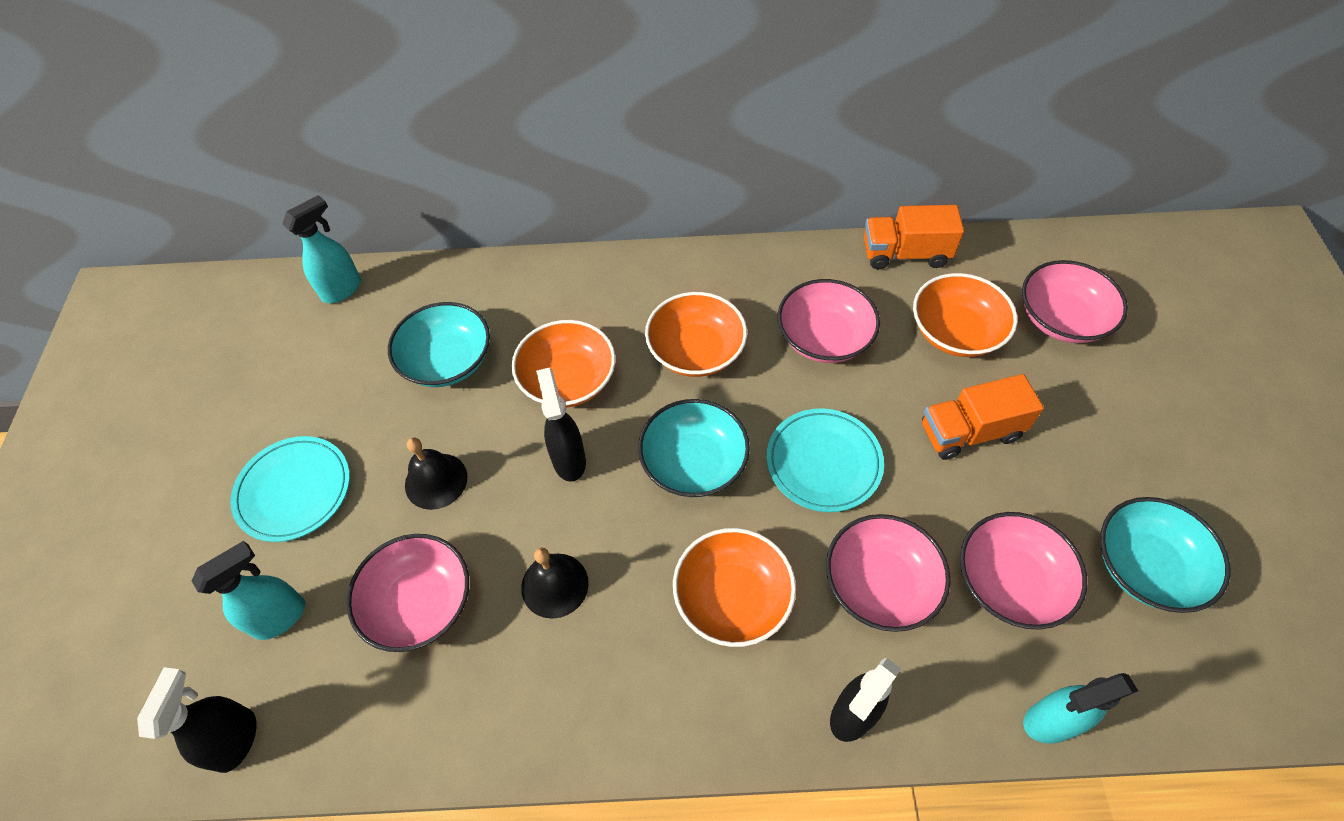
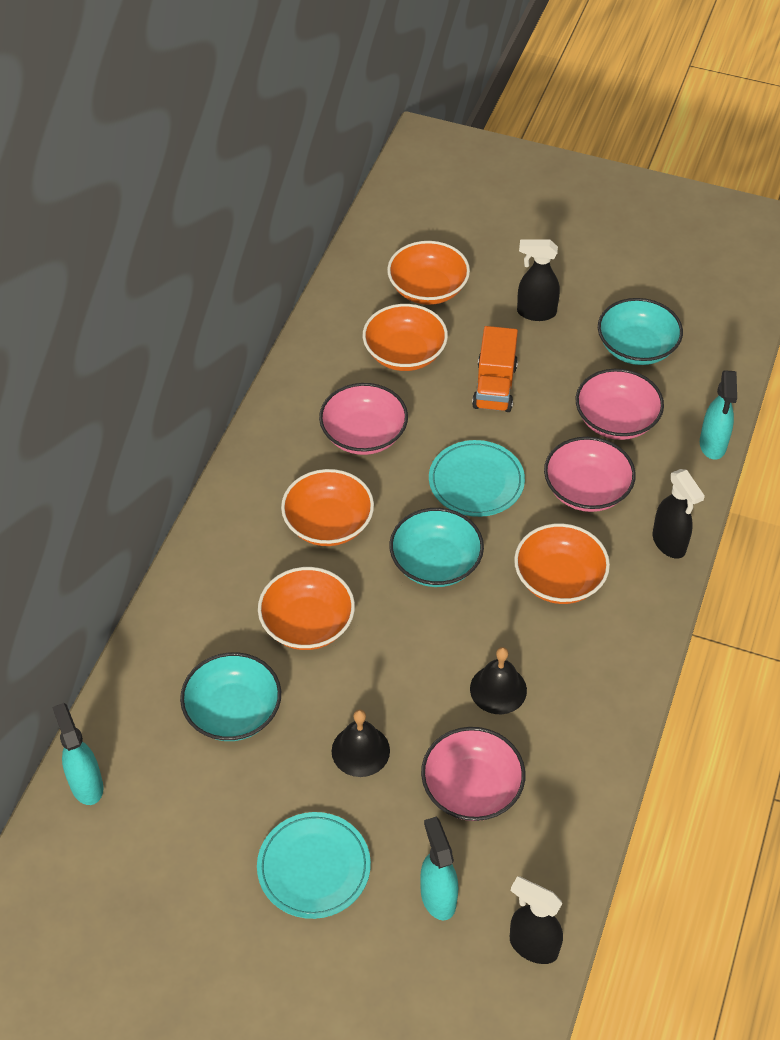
camera: 70 degrees left, 5 degrees down
(569, 459) = (389, 647): black spray bottle -> black spray bottle (535, 312)
(905, 254) = (311, 348): orange truck -> none
(1061, 319) = (428, 289): pink bowl -> orange bowl

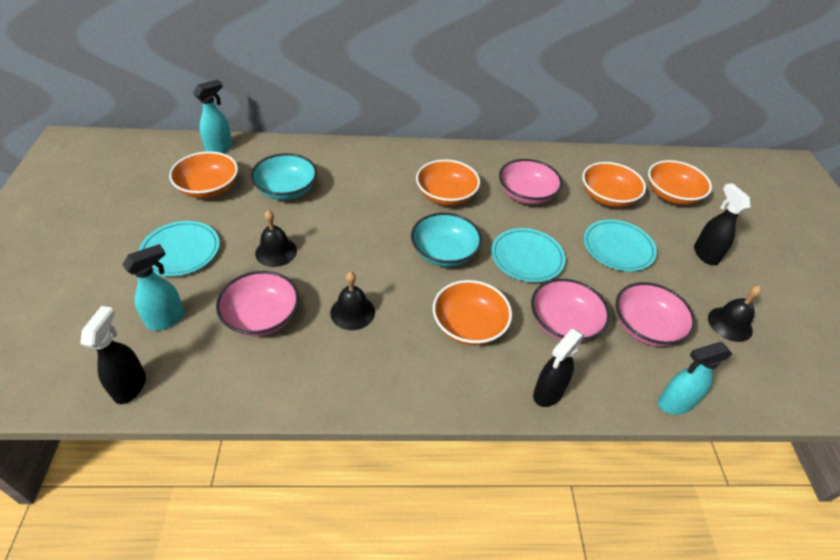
camera: 65 degrees right, 5 degrees down
(307, 624) = (364, 205): orange bowl -> orange bowl (208, 188)
(495, 386) = (618, 248): orange truck -> turquoise plate
(636, 347) = (730, 324): turquoise bowl -> black bell

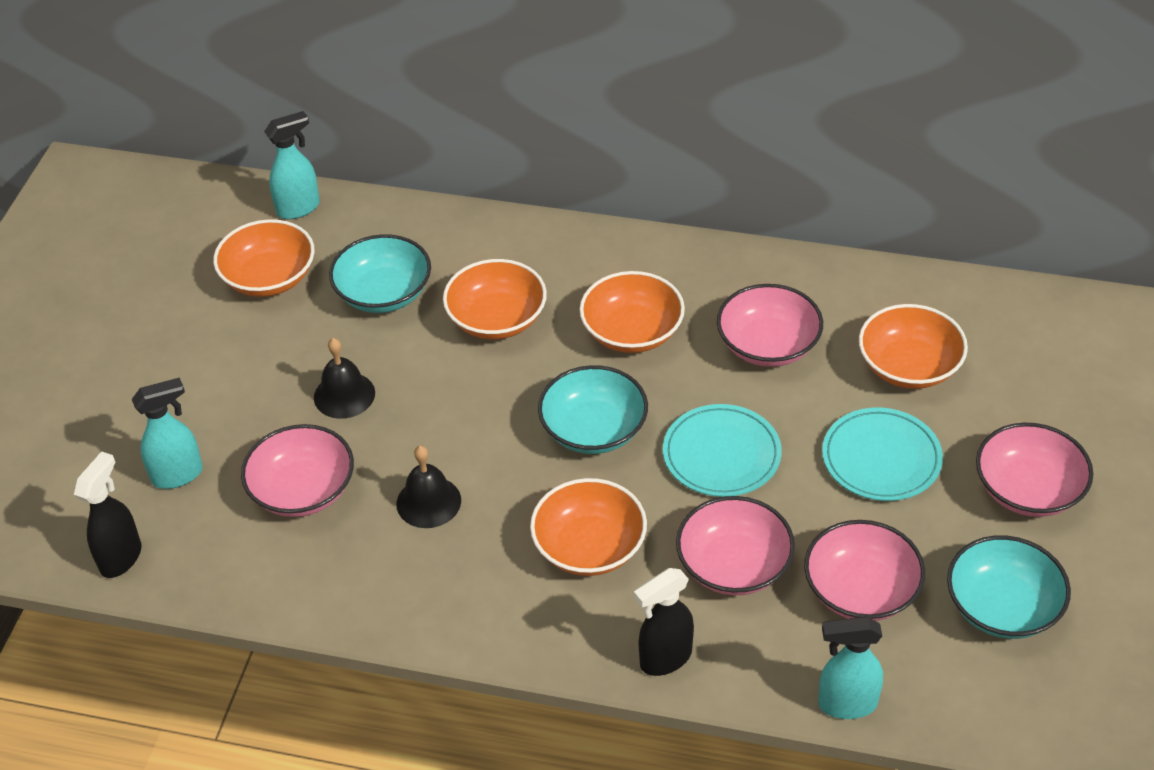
camera: 20 degrees right, 0 degrees up
(181, 251) = (212, 377): turquoise plate -> none
(671, 195) = (1029, 376): orange bowl -> orange bowl (497, 319)
(705, 254) = (1028, 489): black spray bottle -> pink bowl
(730, 324) = (1002, 607): black bell -> turquoise bowl

